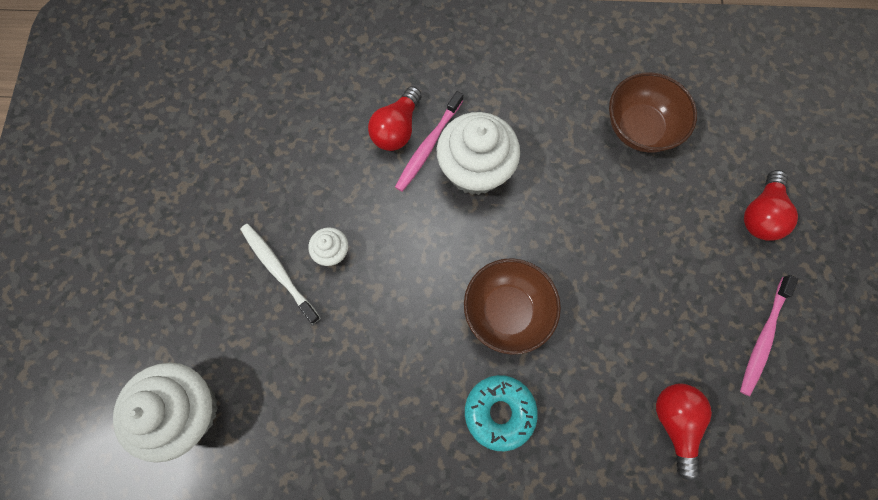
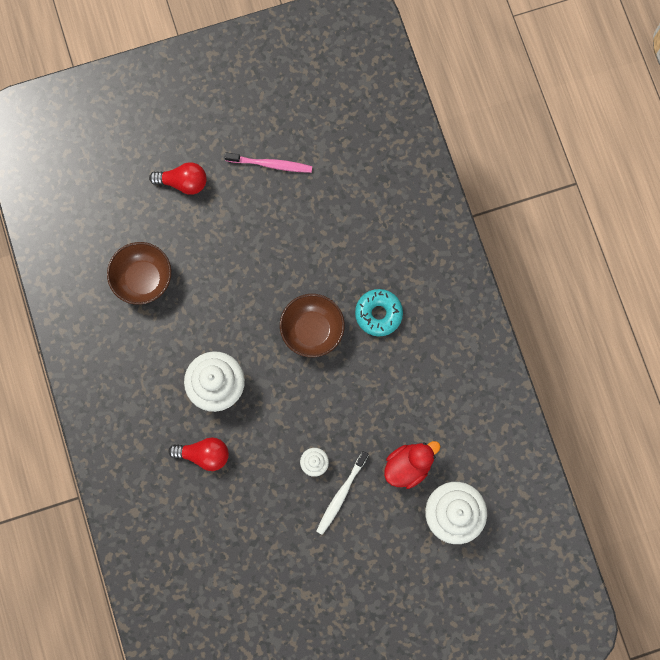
camera: 110 degrees left, 5 degrees up
(276, 373) = (408, 465): none -> red duck
(428, 146) = (210, 426): pink toothbrush -> none
(675, 422) = (345, 206): red light bulb -> none

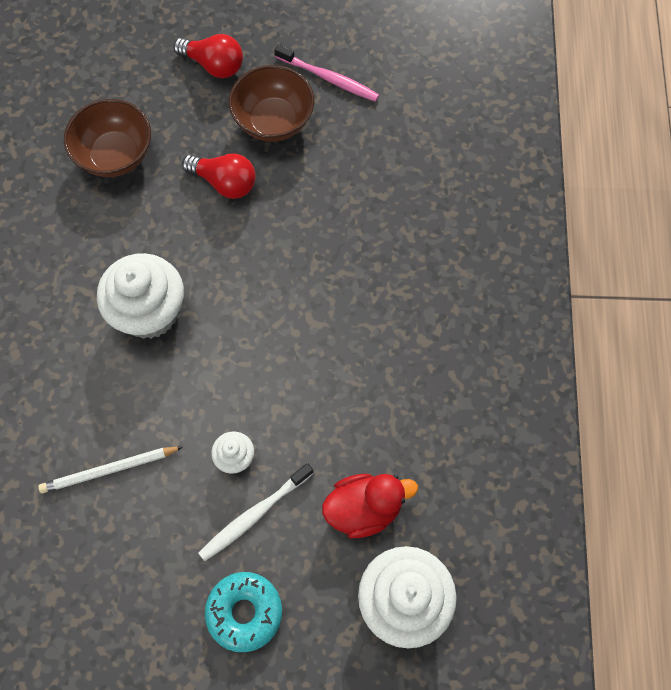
camera: 20 degrees right, 10 degrees down
(204, 454) = (93, 393): red light bulb -> red light bulb (225, 183)
(237, 500) = (109, 470): none -> white pencil
(312, 330) = (302, 285): brown bowl -> brown bowl (273, 121)
(378, 314) = (397, 295): turquoise donut -> turquoise donut (244, 612)

